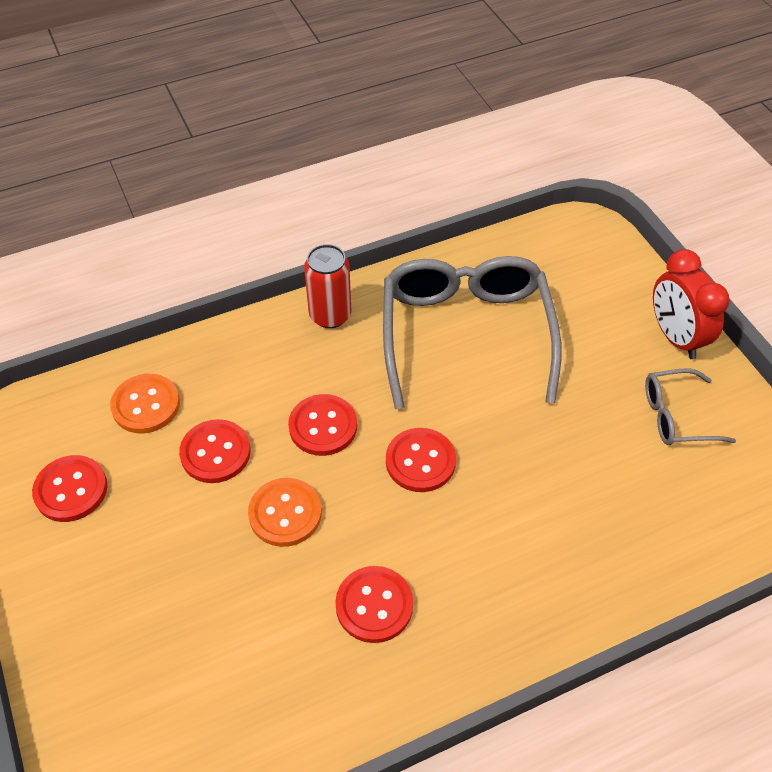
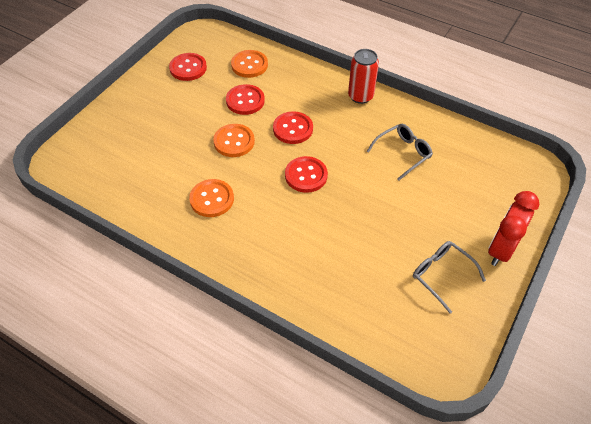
camera: 55 degrees right, 0 degrees up
(374, 605) = (212, 199): red button -> orange button
(465, 334) = (403, 153): grey glasses -> grey glasses, size x0.48

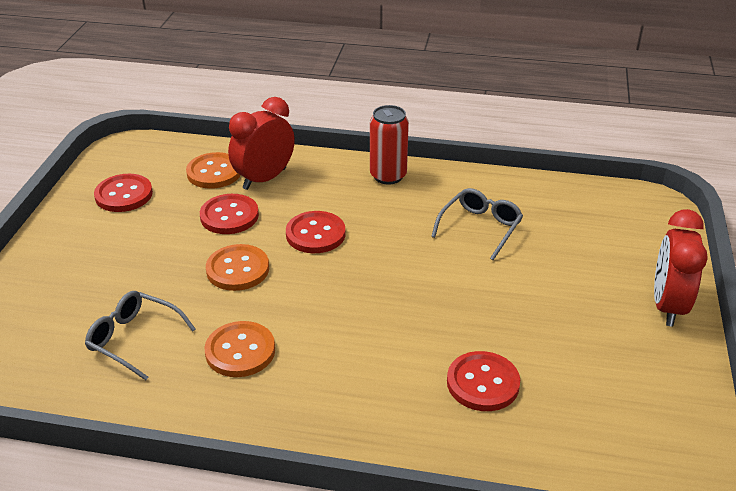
camera: 20 degrees left, 15 degrees down
(279, 78) = (264, 179): none -> red clock
(306, 175) = (364, 286): red button -> red button (483, 383)
(441, 275) = (613, 357): grey glasses -> grey glasses (134, 339)

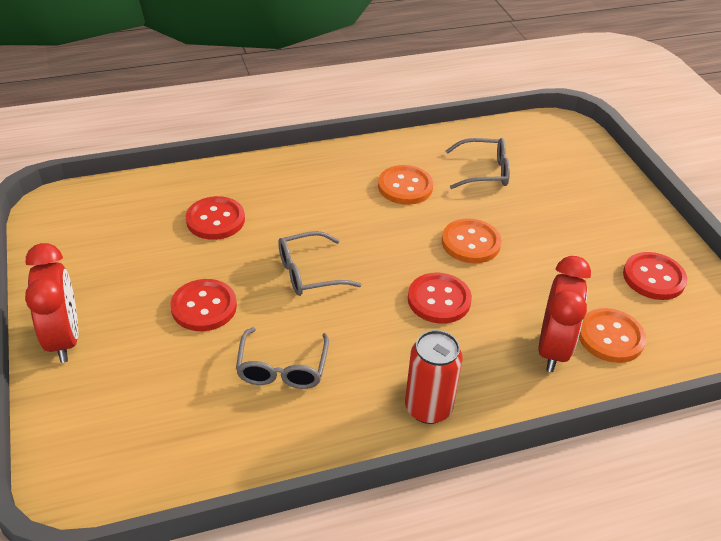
camera: 150 degrees right, 5 degrees up
(229, 216) = (535, 290): red button -> red button (204, 307)
(413, 292) = (309, 273): none -> grey glasses

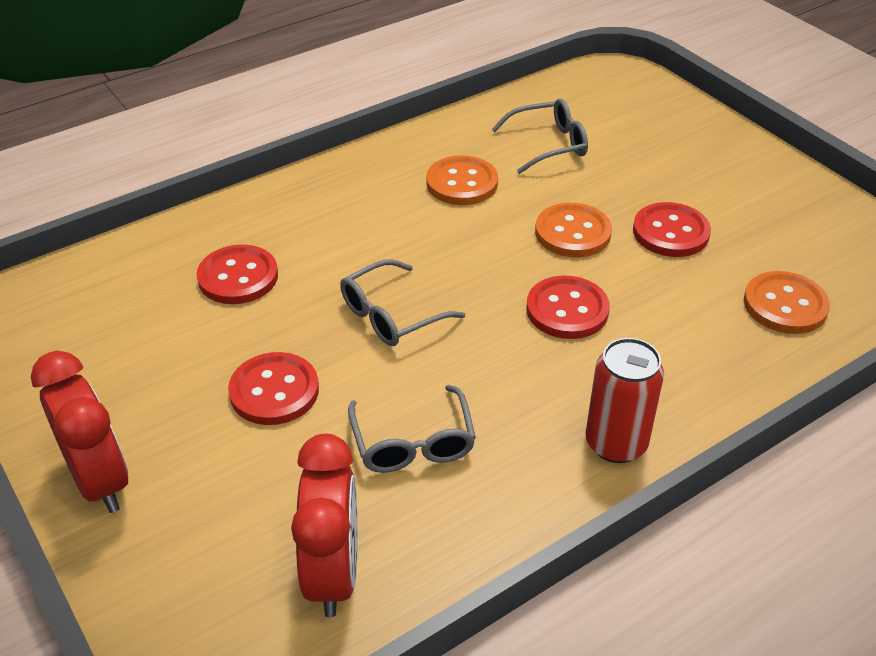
camera: 15 degrees left, 0 degrees up
(553, 349) = (727, 335): red clock -> red clock (333, 573)
(653, 278) = (799, 225): red button -> red button (670, 232)

